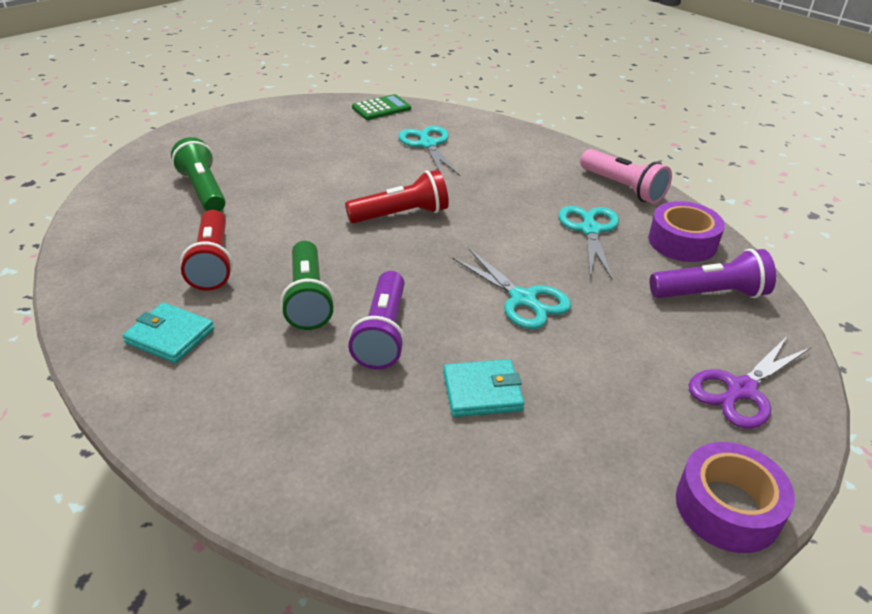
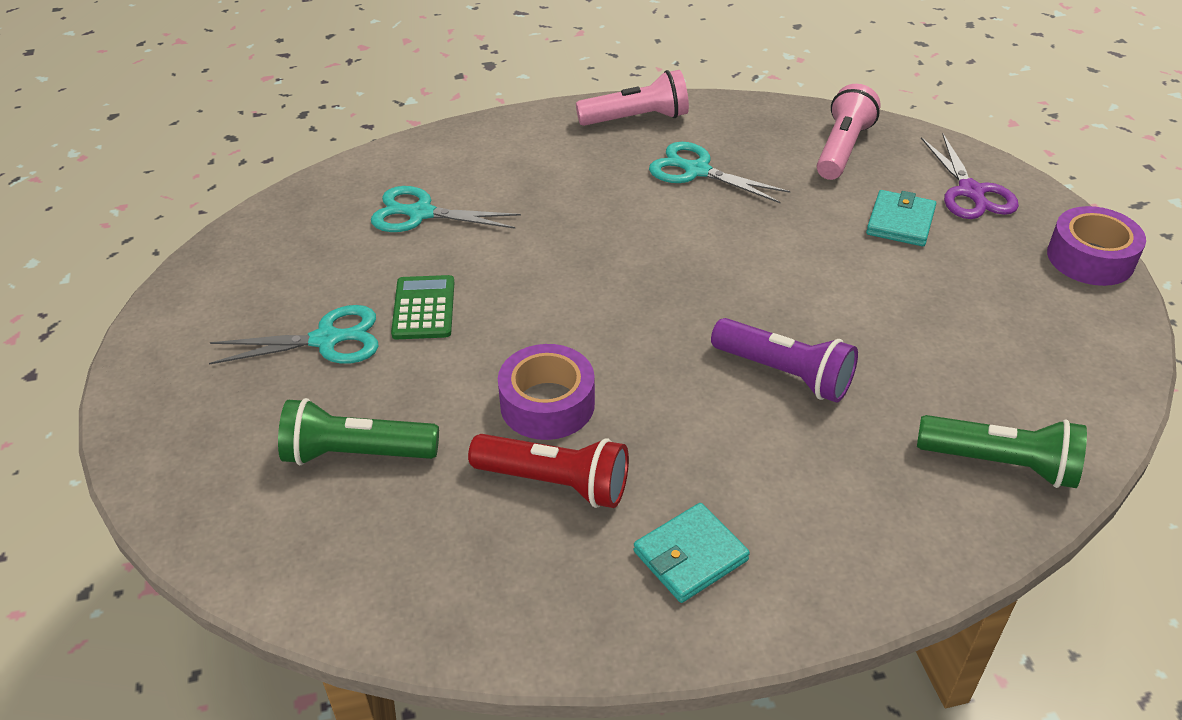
camera: 60 degrees left, 5 degrees up
(308, 299) = (688, 414): green flashlight -> green flashlight (1001, 464)
(381, 108) = (280, 219): green calculator -> green calculator (424, 308)
(402, 215) = (568, 288): red flashlight -> none
(482, 391) = (906, 336): turquoise wallet -> turquoise wallet (900, 222)
(523, 300) = (785, 258): turquoise scissors -> turquoise scissors (327, 339)
(682, 242) = (755, 127): purple tape -> purple tape (547, 404)
(710, 294) = (842, 149): purple flashlight -> pink flashlight

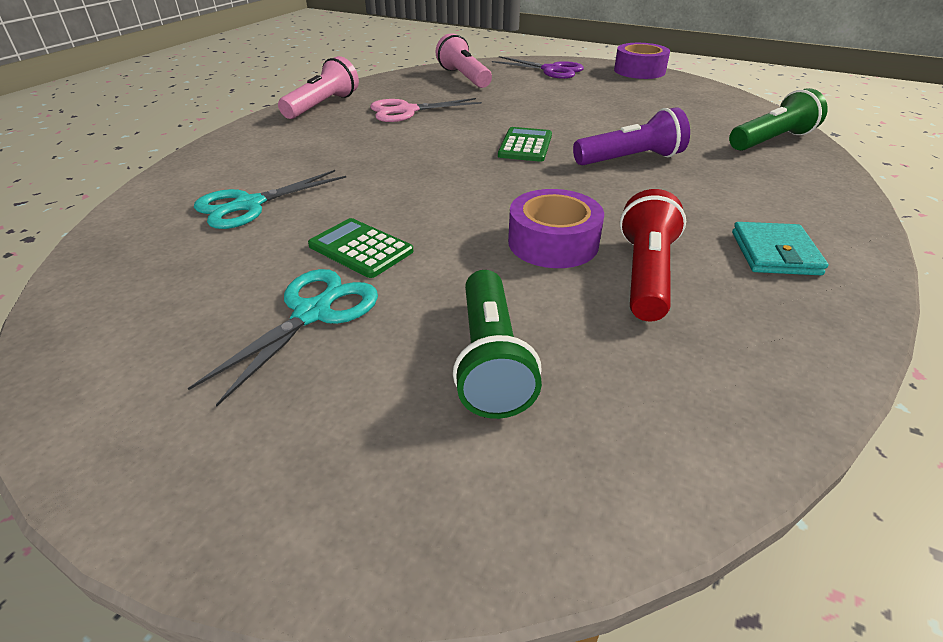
camera: 50 degrees left, 5 degrees down
(356, 453) = (490, 361): green flashlight -> green flashlight turned 45 degrees counterclockwise
(556, 483) = (646, 274): red flashlight -> red flashlight turned 45 degrees counterclockwise
(695, 170) = (406, 111): turquoise scissors -> pink scissors
(720, 288) = (525, 145): none -> green calculator
(900, 222) = (547, 89): turquoise wallet -> none

